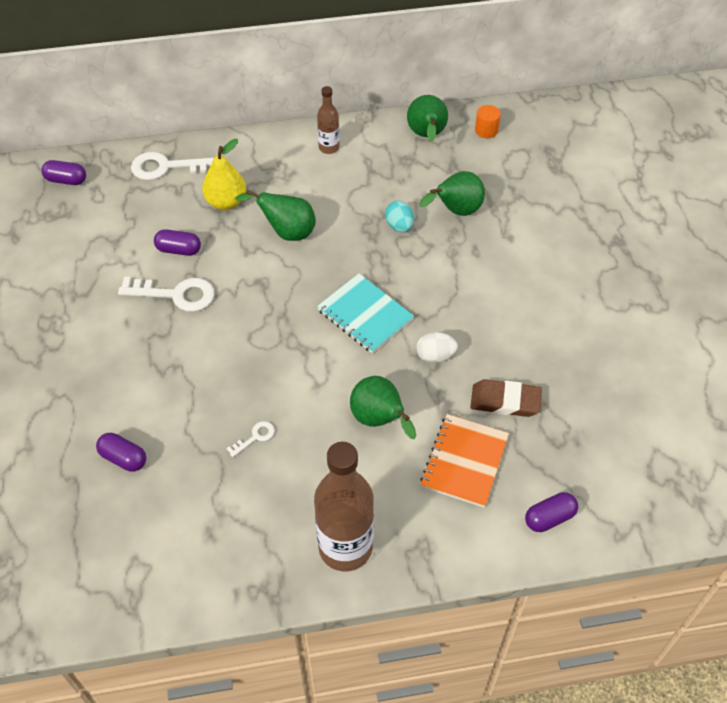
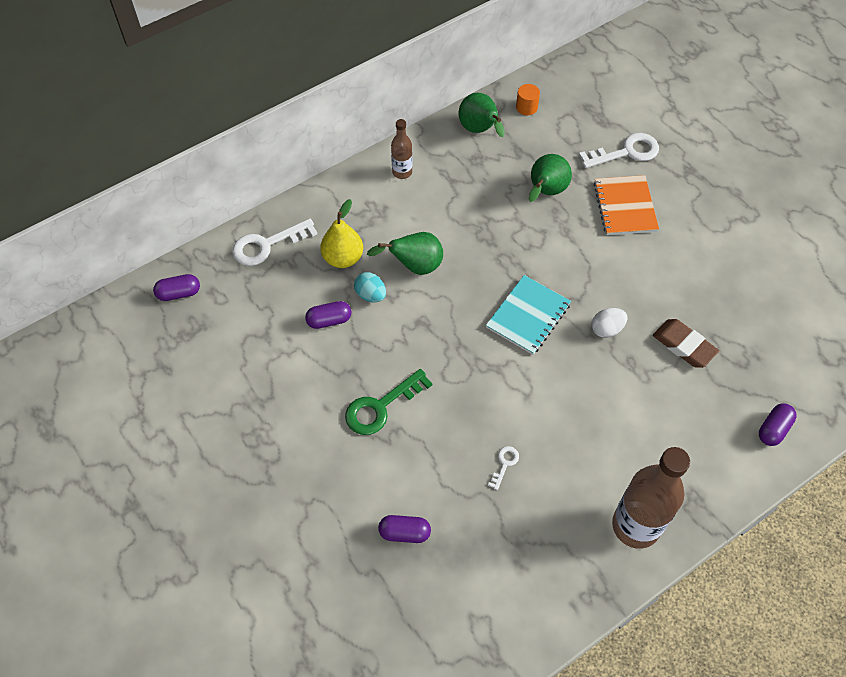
camera: 25 degrees left, 5 degrees up
(175, 341) = (381, 407): none -> green key
(176, 294) = (354, 363): white key -> white key (626, 152)
(365, 315) = (528, 316): turquoise notebook -> turquoise notebook turned 75 degrees counterclockwise
(379, 420) = (596, 404): green pear -> none
(399, 226) = (507, 224): turquoise egg -> turquoise egg (370, 295)
(464, 461) = (683, 411): orange notebook -> orange notebook (625, 206)
(505, 401) = (684, 345): brown eraser -> brown eraser turned 60 degrees clockwise

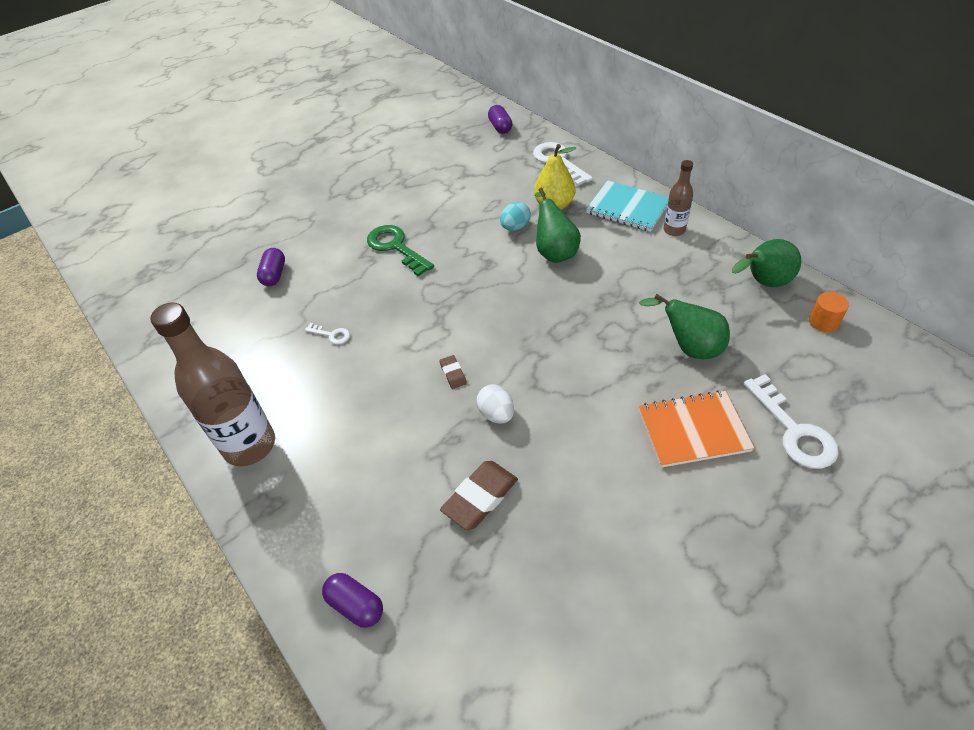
camera: 90 degrees right, 10 degrees down
(329, 320) = (483, 206): purple capsule -> none
(528, 316) = (506, 342): turquoise notebook -> turquoise notebook (628, 208)
(562, 359) = (453, 374): none -> brown eraser

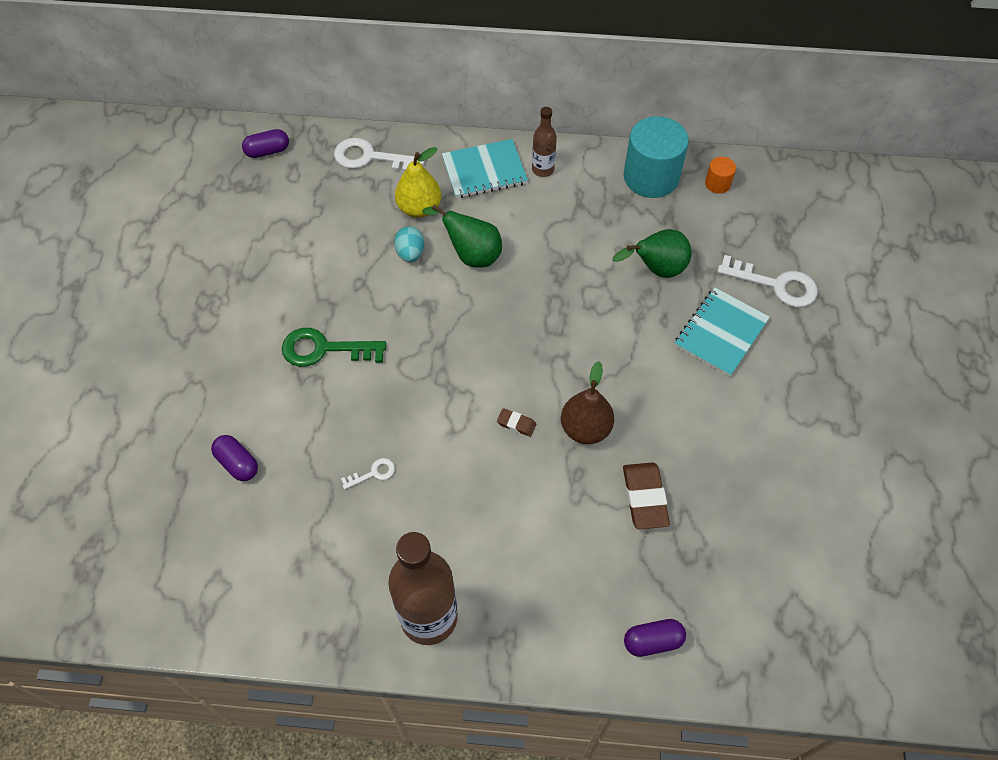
camera: 50 degrees left, 10 degrees up
(496, 414) = (585, 428): white egg -> brown pear
(500, 127) = (267, 151): purple capsule -> purple capsule turned 45 degrees counterclockwise
(693, 430) = (721, 333): orange notebook -> turquoise notebook
(763, 283) = (651, 177): green pear -> turquoise cylinder

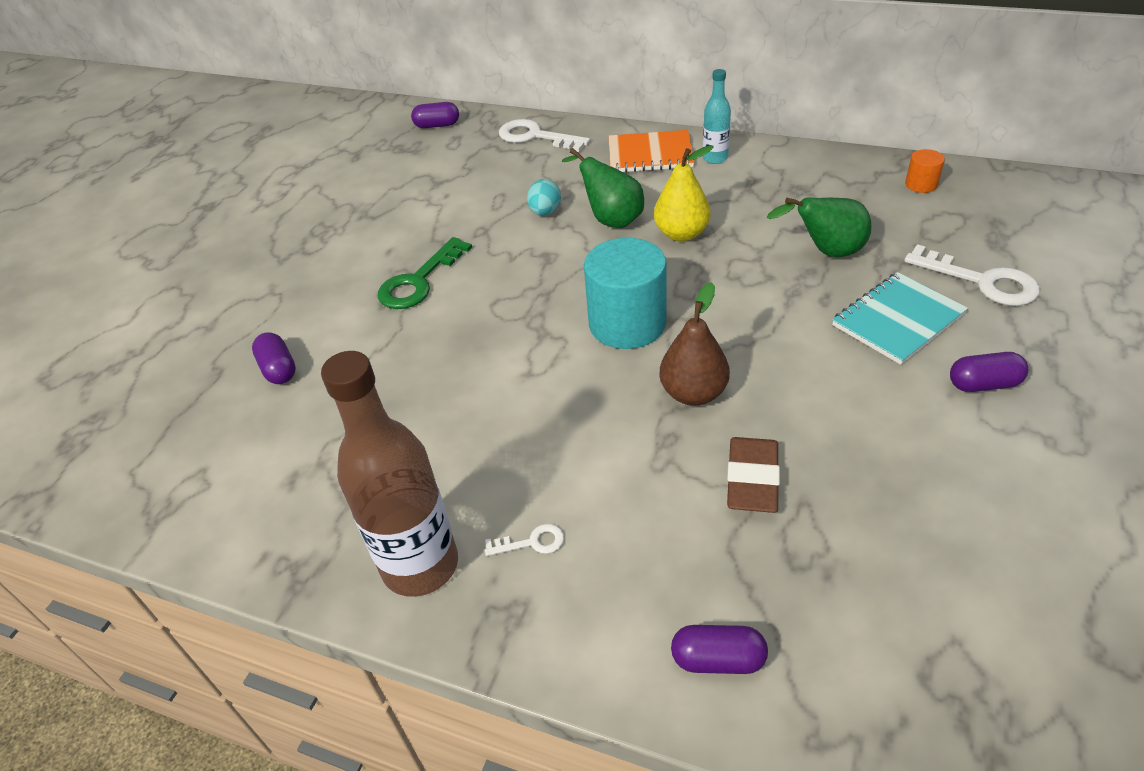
camera: 20 degrees right, 15 degrees down
(324, 349) = (419, 281): green key -> green key turned 75 degrees counterclockwise
(373, 473) = (420, 400): white key -> white key (532, 542)
(419, 208) = (569, 178): yellow pear -> yellow pear (681, 234)
(484, 170) = (650, 154): turquoise notebook -> orange notebook
(516, 424) = (608, 376): brown eraser -> none
(543, 169) = (715, 158): brown bottle -> turquoise bottle
(651, 177) = (839, 173): turquoise cylinder -> turquoise cylinder (627, 323)
(788, 385) = (983, 384): none -> purple capsule

